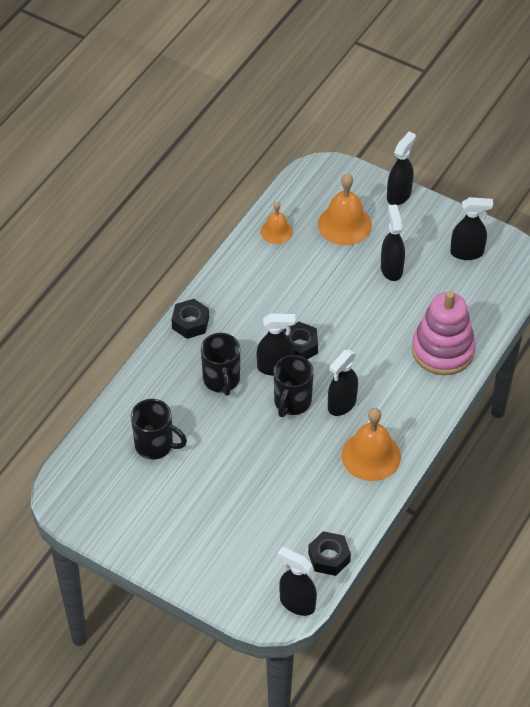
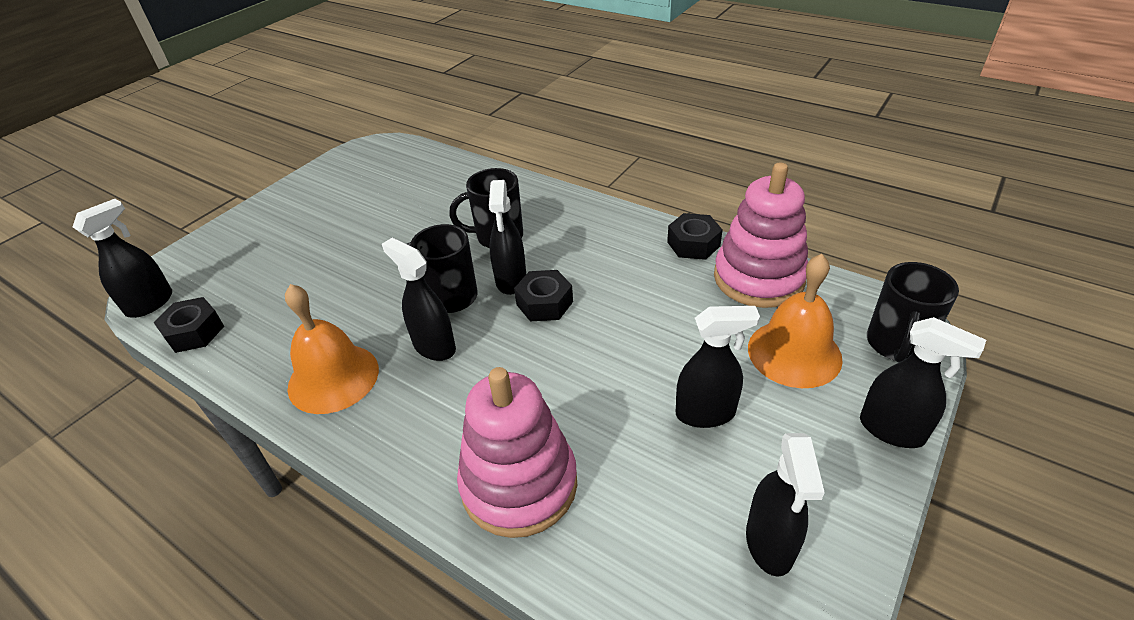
camera: 95 degrees right, 10 degrees down
(155, 445) = (417, 194): black mug -> black mug (896, 345)
(190, 323) = (588, 211): black nut -> black nut (693, 244)
(276, 231) = (758, 278): orange bell -> pink stacking toy

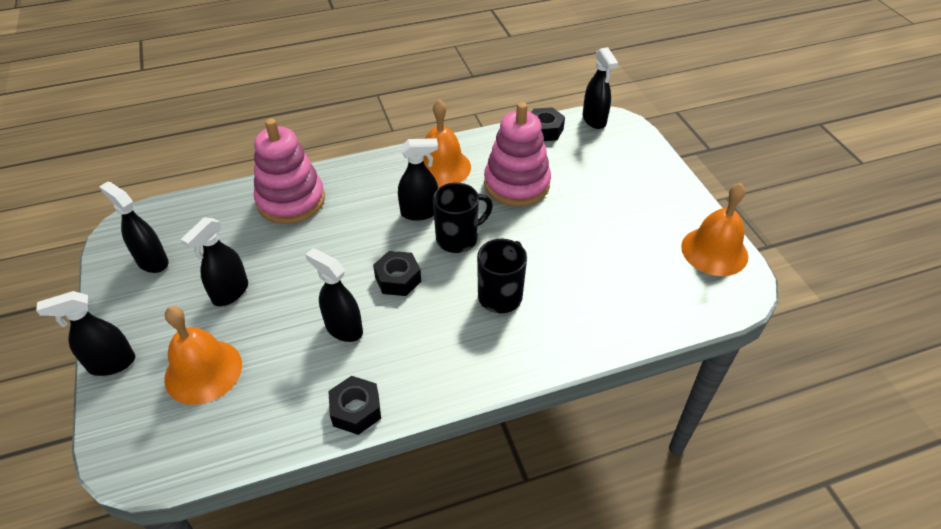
camera: 125 degrees right, 5 degrees up
(341, 167) = (714, 251): none -> orange bell
(511, 280) = (440, 275): black spray bottle -> black spray bottle (343, 328)
(758, 278) = (275, 417): pink stacking toy -> pink stacking toy (516, 184)
(896, 345) = (132, 435): black mug -> none

